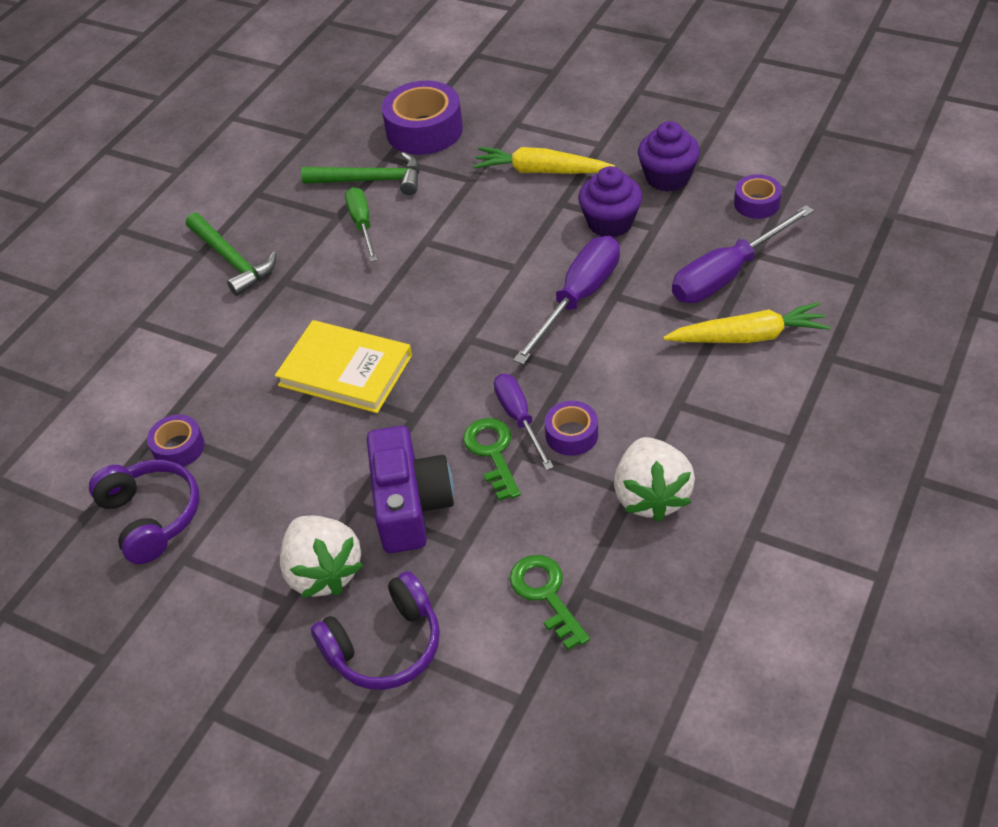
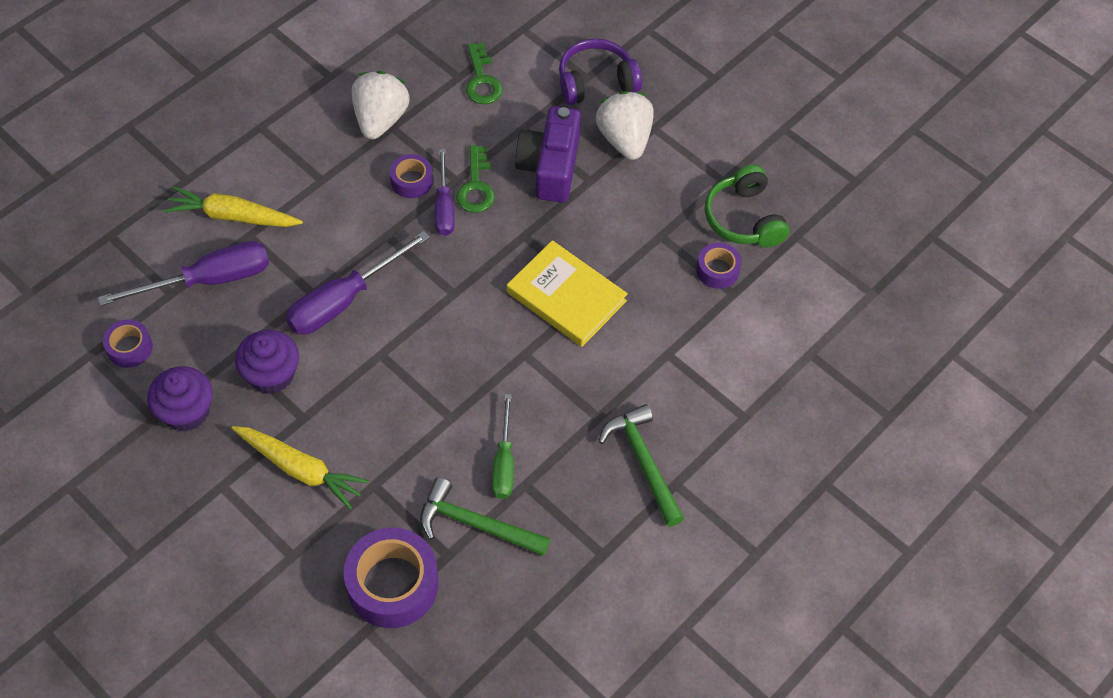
camera: 170 degrees left, 10 degrees up
(152, 517) = (744, 218): purple headphones -> green headphones

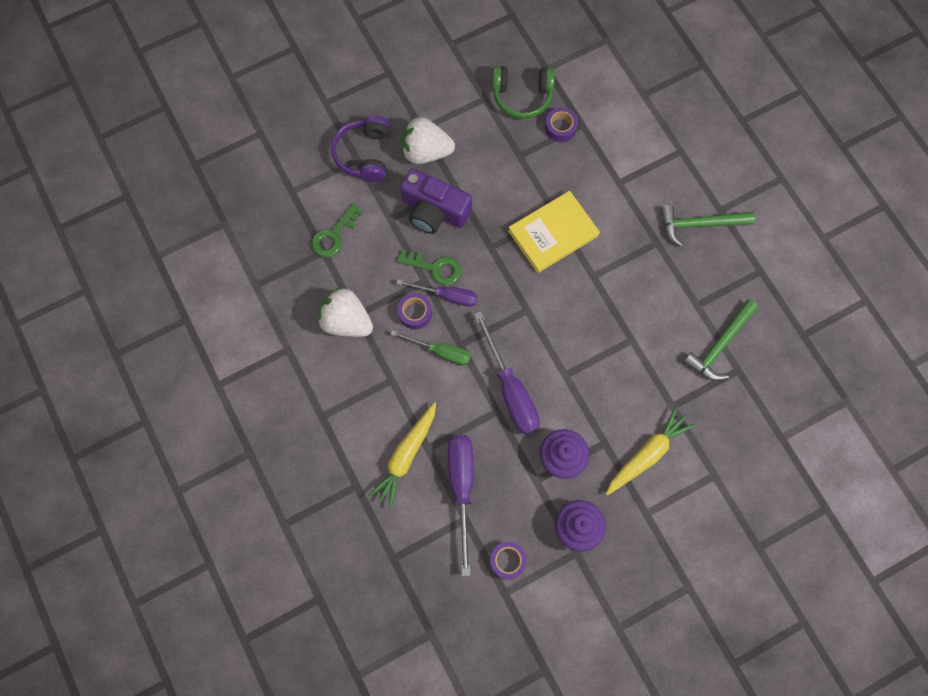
camera: 70 degrees left, 15 degrees up
(393, 584) = (752, 412): purple tape -> none
(482, 81) = (334, 235): green key -> green key turned 120 degrees clockwise
(504, 462) = (677, 314): green screwdriver -> green screwdriver (440, 352)

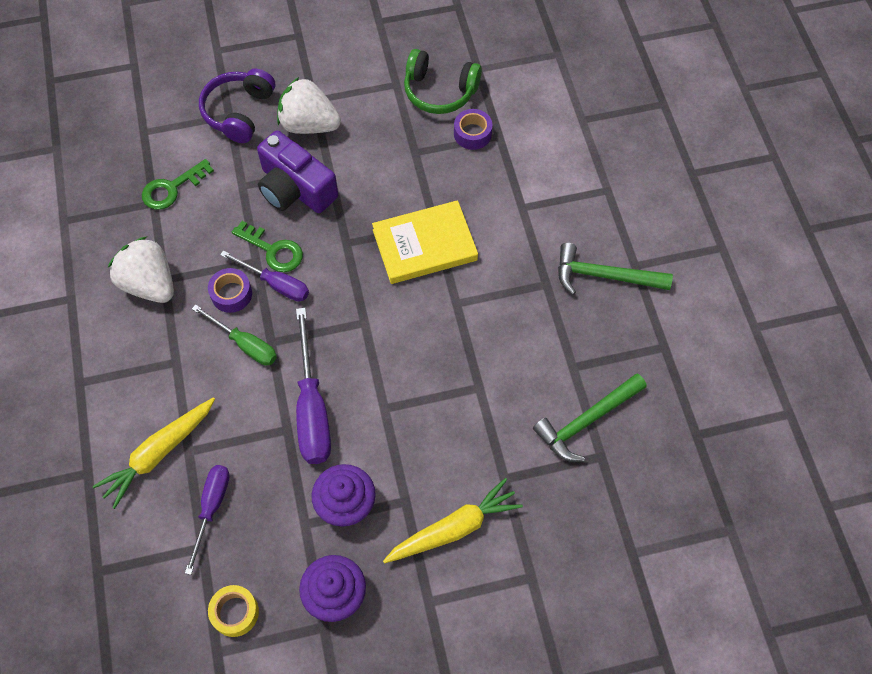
camera: 15 degrees right, 10 degrees down
(462, 487) = (212, 508): purple screwdriver -> purple screwdriver, size x0.63
(507, 560) = (235, 612): purple tape -> yellow tape

